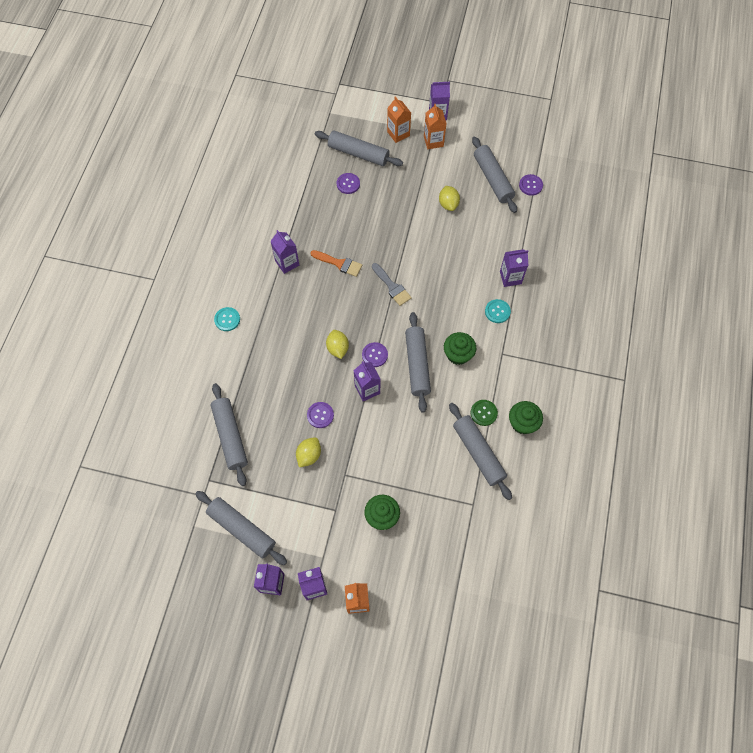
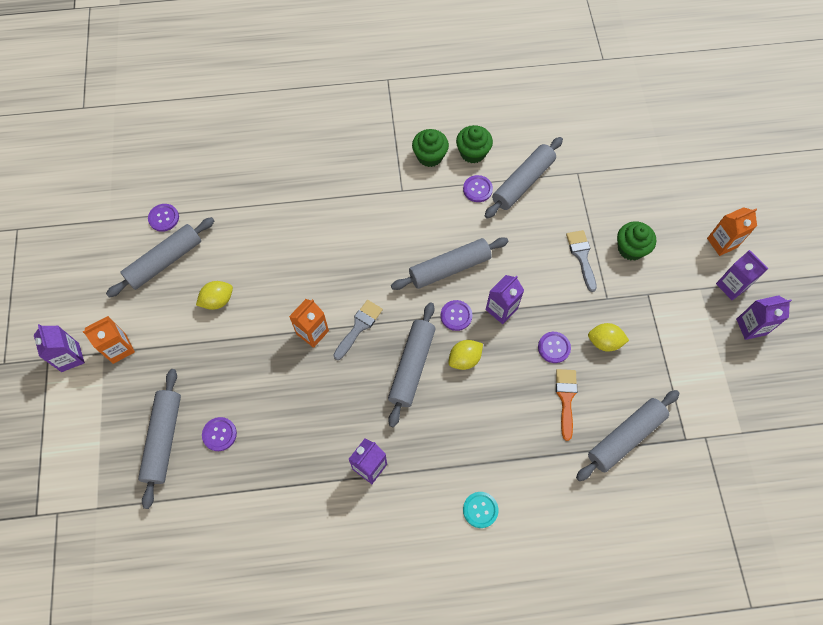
camera: 110 degrees left, 0 degrees up
(242, 529) = (717, 379): grey rolling pin -> grey rolling pin (412, 366)
(339, 263) = (348, 400): orange brush -> orange brush (566, 398)
(389, 471) = (582, 256): none -> grey brush
(398, 134) = (116, 398): orange carton -> orange carton (312, 332)
(458, 354) = (420, 231): green cupcake -> green cupcake (429, 156)
(483, 413) = (477, 189): green button -> purple button
(497, 311) = (351, 208): turquoise button -> none
(510, 277) = (302, 206): purple carton -> none

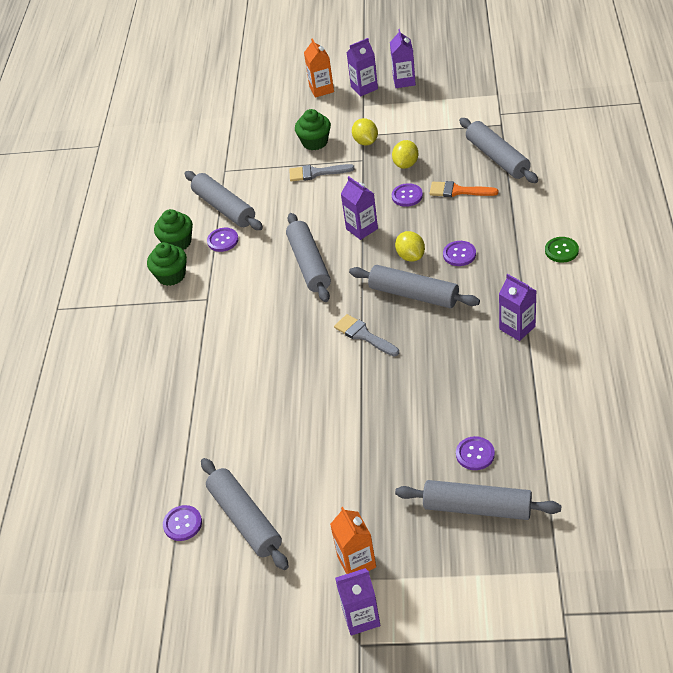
camera: 75 degrees left, 20 degrees down
(218, 300) = (309, 462): yellow lemon -> yellow lemon (366, 142)
(312, 332) = (364, 374): orange carton -> none
(456, 316) = (363, 261): purple button -> purple button (459, 254)
(480, 510) = (561, 250): turquoise button -> green button

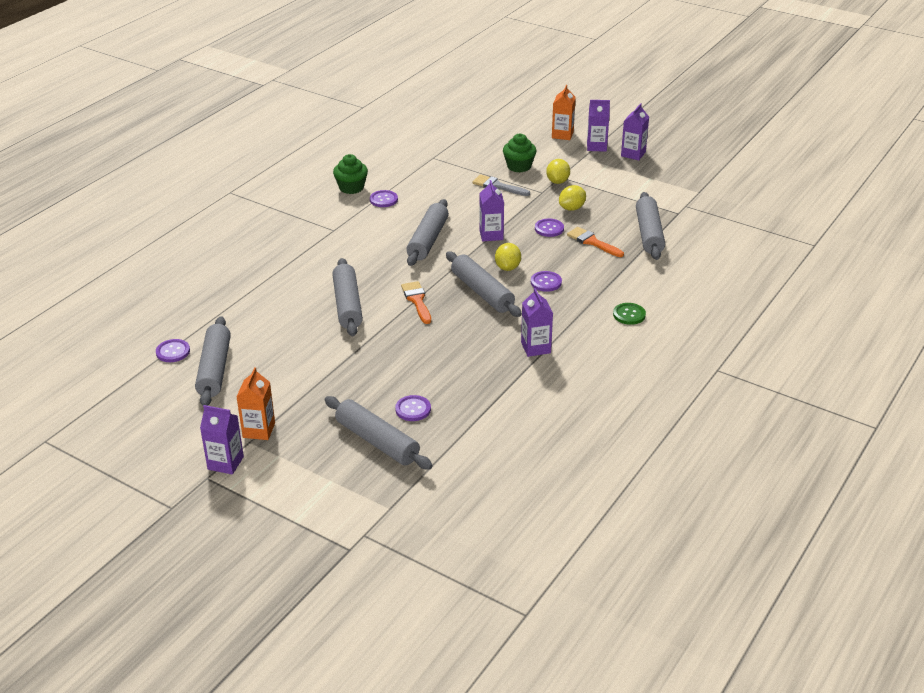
camera: 25 degrees right, 10 degrees down
(171, 276) = (325, 205): green cupcake -> none
(224, 208) = (407, 180): grey rolling pin -> grey rolling pin (347, 305)
(364, 335) = (417, 300): grey brush -> orange brush

